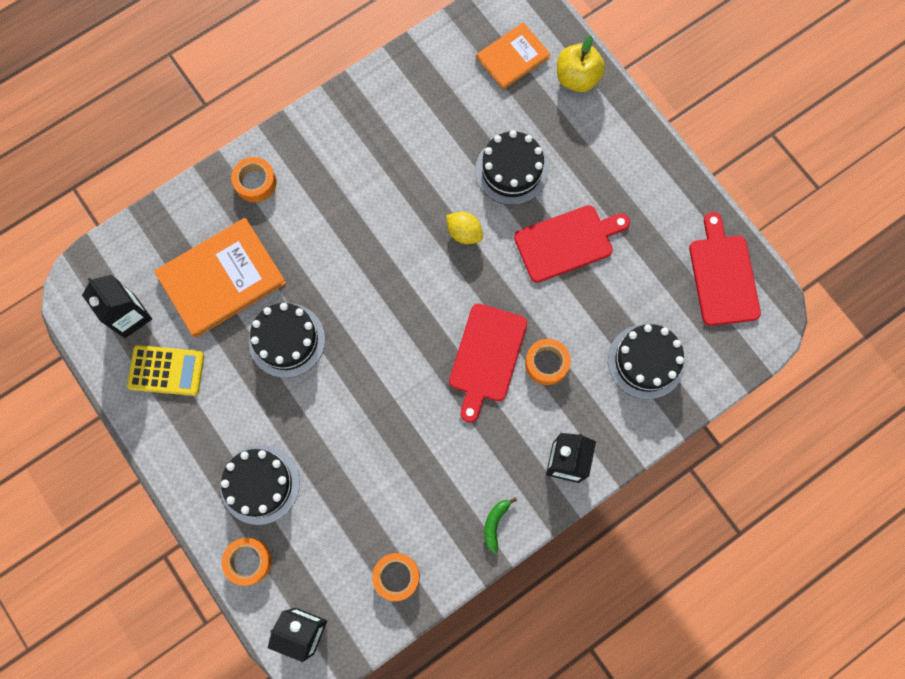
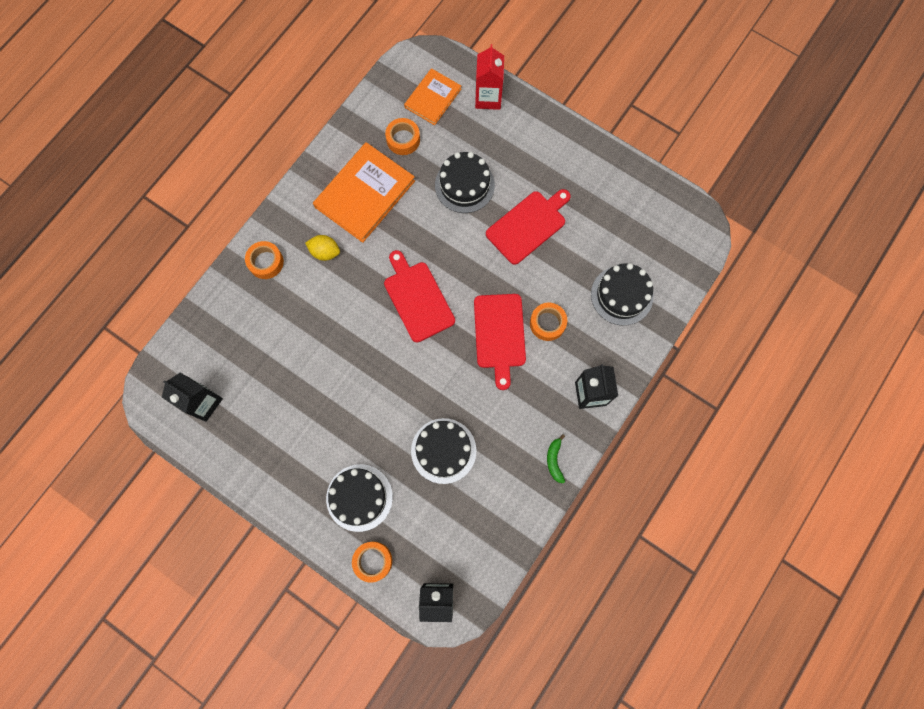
camera: 20 degrees left, 0 degrees up
(166, 371) = (250, 435): yellow calculator -> none
(221, 278) = (267, 347): orange book -> orange book (364, 194)
(287, 340) = (338, 377): black cake -> black cake (443, 450)
(396, 576) = (494, 529): orange tape -> orange tape (403, 139)
(464, 233) = (446, 245): yellow lemon -> yellow lemon (325, 252)
(577, 78) = (488, 98): yellow apple -> red carton
(723, 276) = (654, 210): red cutting board -> red cutting board (417, 298)

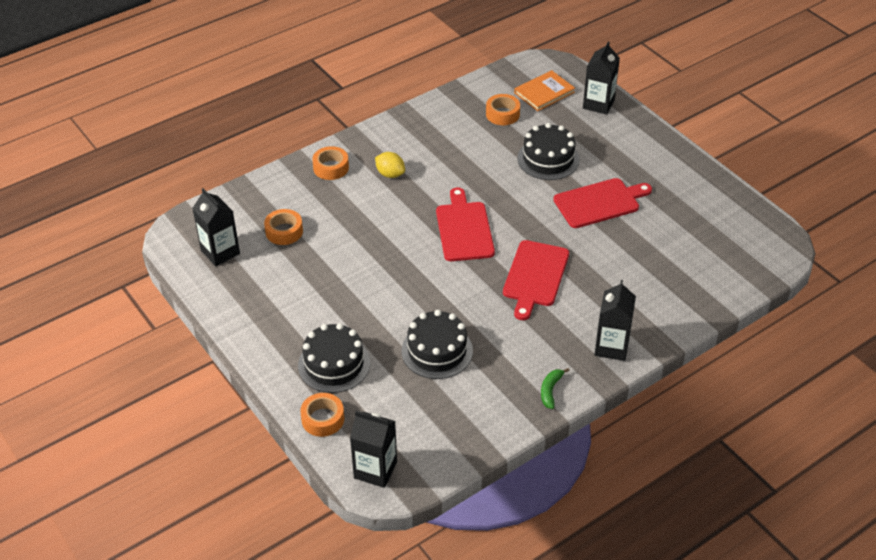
camera: 20 degrees right, 30 degrees down
(364, 194) = (448, 143): orange book -> none
(488, 98) = (598, 104): red carton -> black carton
(547, 323) = (588, 280): orange tape -> orange tape (284, 231)
(621, 295) = (676, 278): black cake -> none

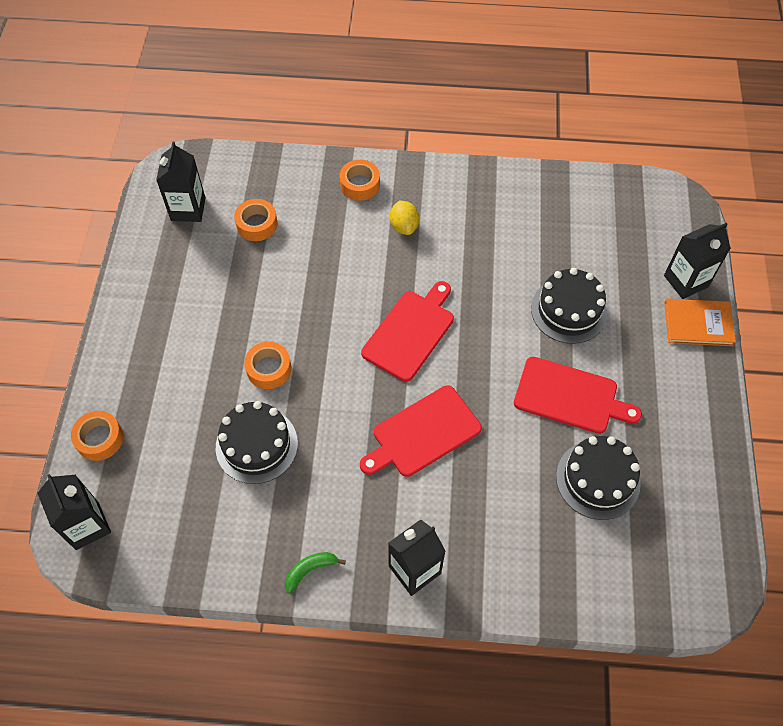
camera: 40 degrees right, 15 degrees up
(334, 364) = (162, 390): black cake -> black cake (598, 479)
(502, 114) = (574, 229): orange tape -> orange tape (269, 369)
(544, 92) = (642, 231): orange book -> orange book (698, 324)

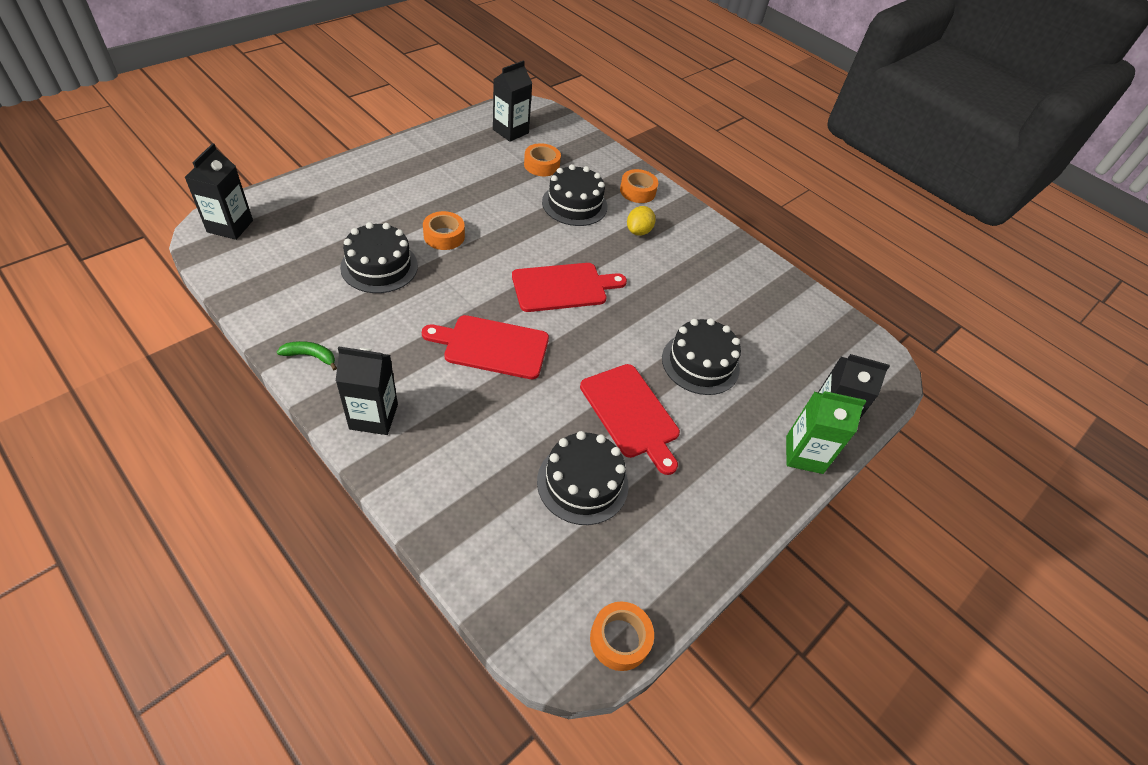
camera: 35 degrees right, 10 degrees down
(99, 439) = (300, 193): orange tape -> orange tape (620, 639)
(328, 242) = (574, 204): none -> black cake
(698, 324) = (804, 454): orange book -> green carton

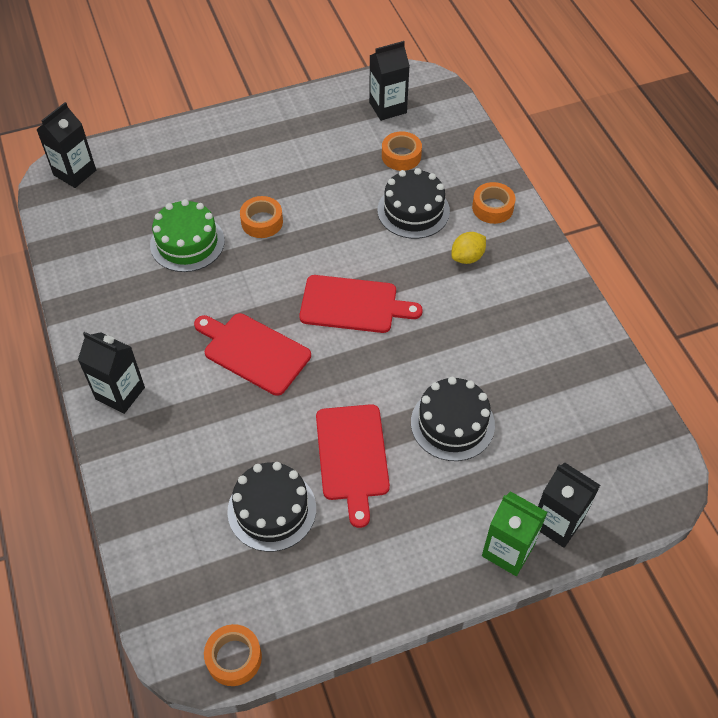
camera: 30 degrees right, 5 degrees up
(310, 356) = (92, 321): green banana -> none
(379, 266) = (187, 243): black cake -> green cake

